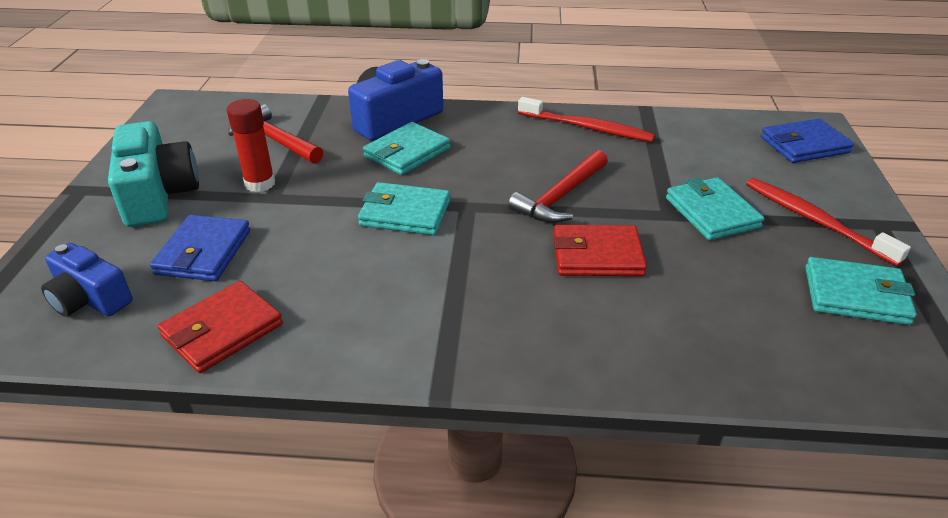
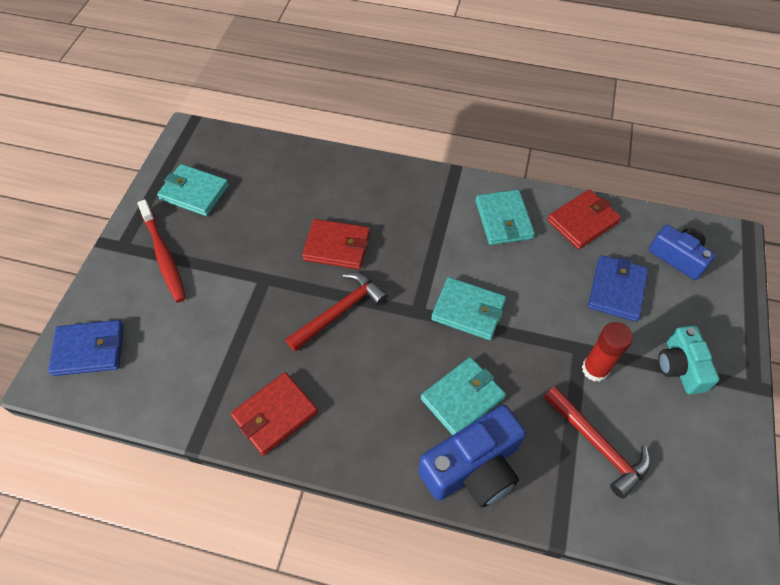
camera: 170 degrees left, 20 degrees up
(158, 195) = (680, 367): turquoise camera -> turquoise camera, size x0.65
(587, 127) = (275, 415): red toothbrush -> red wallet
(712, 213) = (232, 275): turquoise wallet -> turquoise wallet (503, 220)

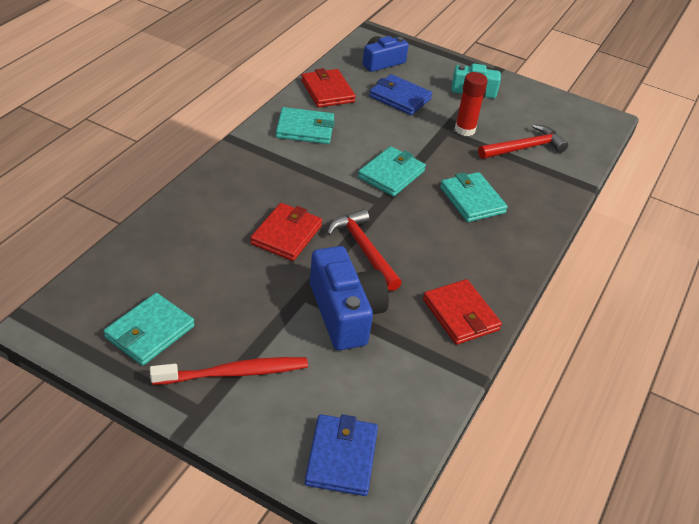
camera: 80 degrees left, 15 degrees down
(473, 467) = (531, 210): blue camera -> blue camera (345, 313)

